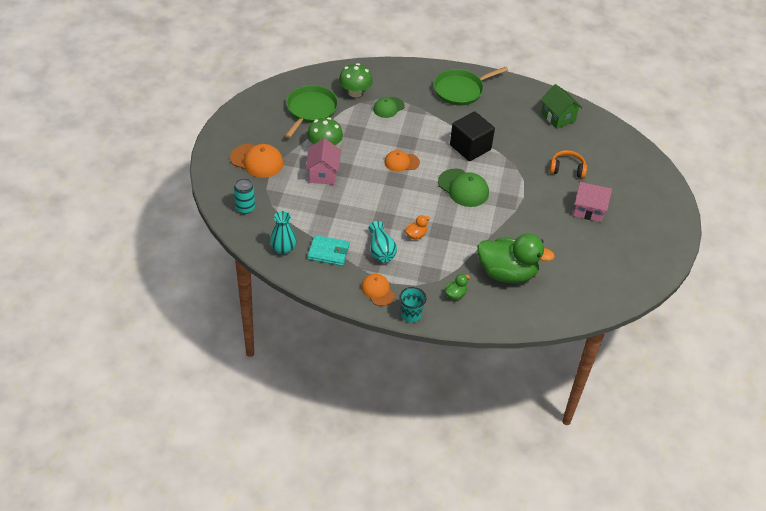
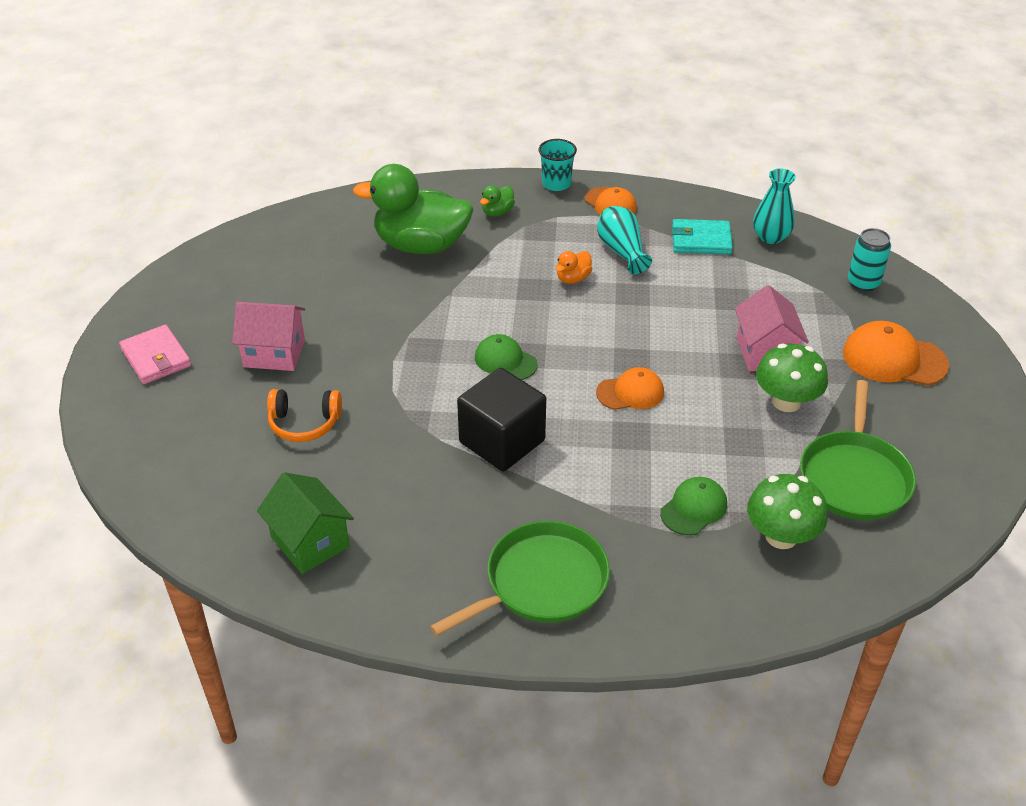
camera: 175 degrees right, 5 degrees down
(463, 188) = (505, 361): green cap -> green cap, size x0.65
(653, 216) = (156, 357): none -> pink wallet

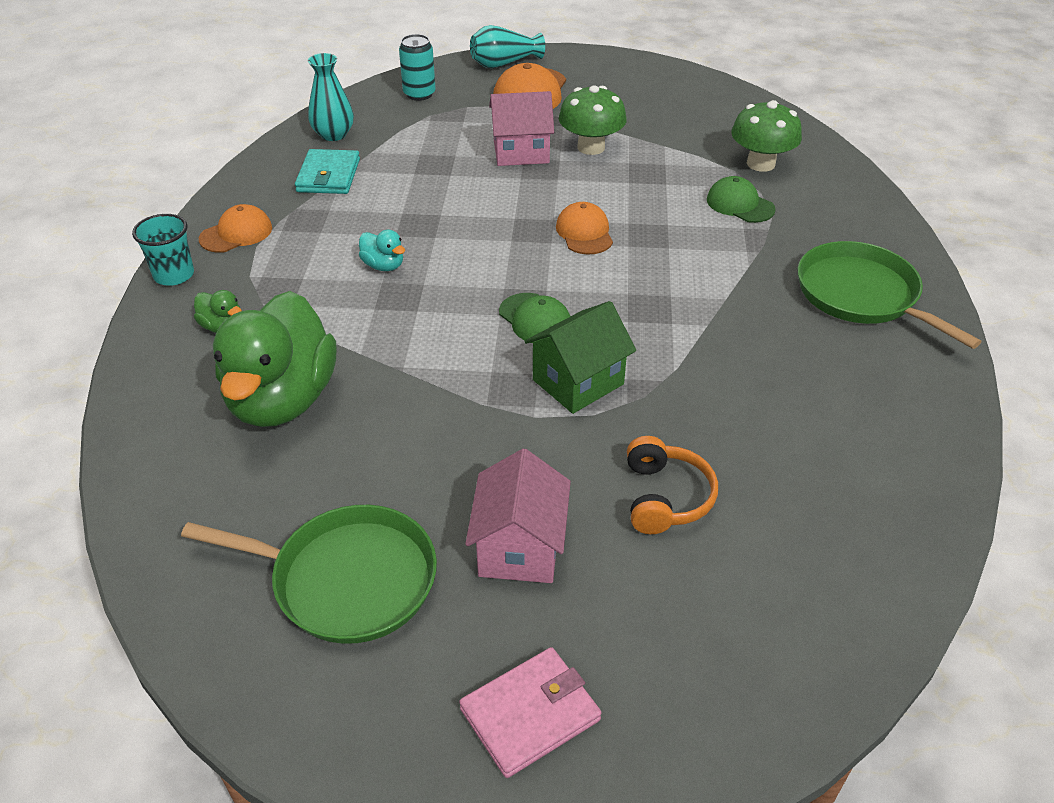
camera: 90 degrees left, 0 degrees up
(310, 542) = (868, 472): green house -> green house (578, 382)
(502, 441) = (671, 321): black cube -> none
(505, 361) = (535, 319): green cap -> green cap turned 75 degrees counterclockwise
(573, 278) = (383, 266): orange duck -> turquoise duck
(622, 251) = (337, 229): turquoise vase -> turquoise vase (504, 63)
(854, 477) = (682, 124): green pan -> green pan (347, 579)

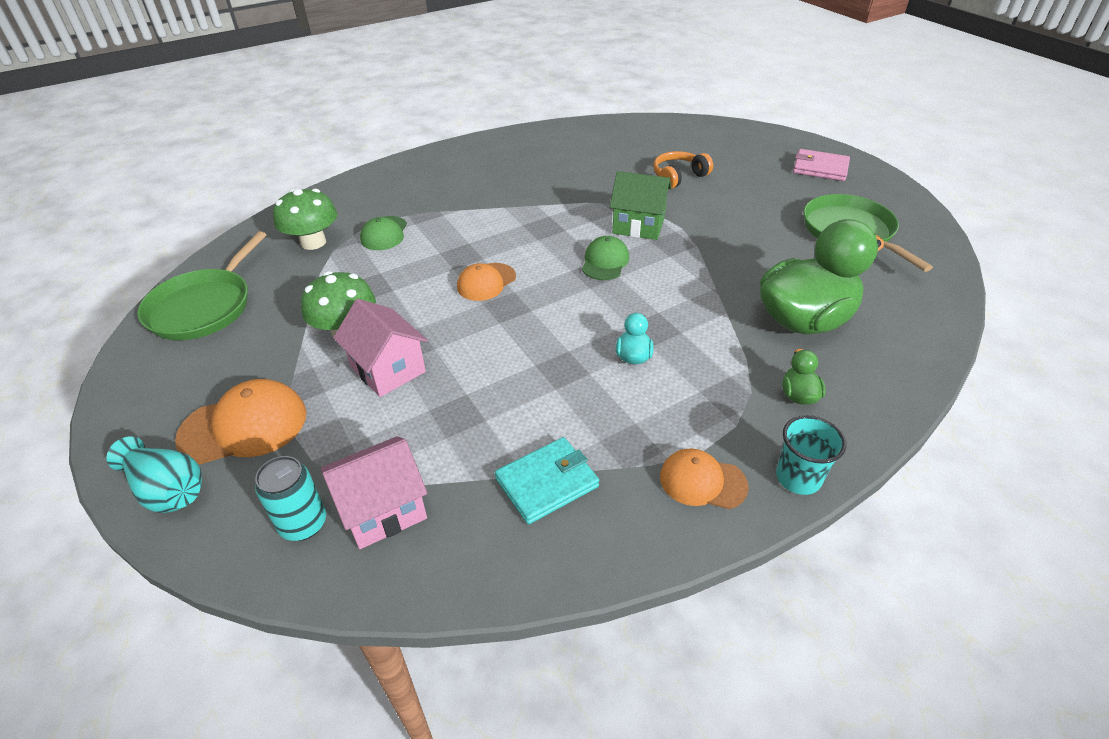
camera: 125 degrees left, 0 degrees up
(333, 134) = (462, 541): turquoise vase -> none
(519, 547) = (761, 199): pink house -> pink house (383, 510)
(862, 295) = (453, 170): green pan -> green pan (204, 307)

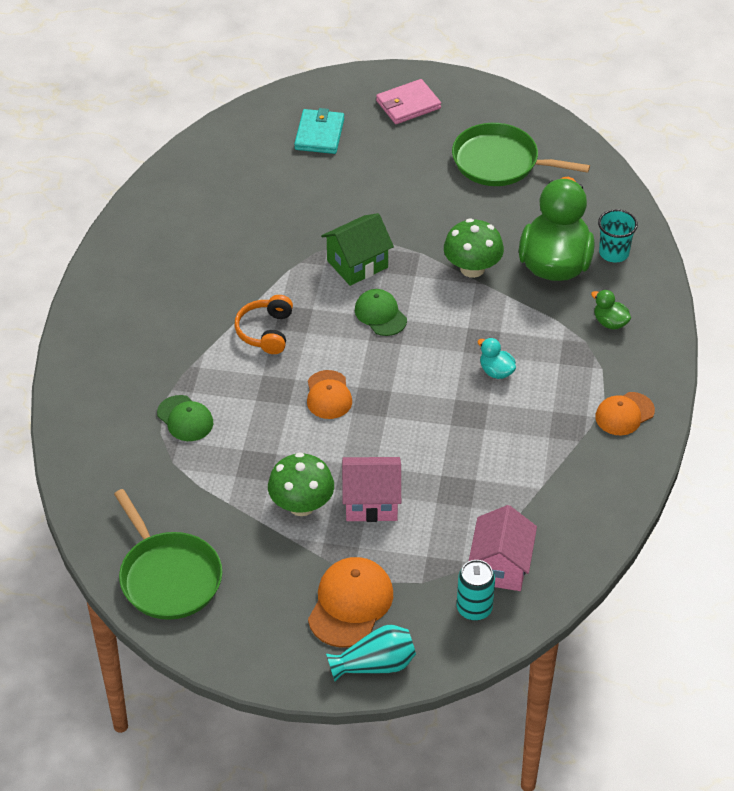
camera: 50 degrees left, 5 degrees up
(313, 242) = (144, 470): green mushroom -> green mushroom (472, 268)
(547, 483) = (556, 481): turquoise wallet -> turquoise wallet (319, 134)
(678, 177) = (319, 191): orange headphones -> orange headphones (266, 331)
(798, 478) = (662, 373): turquoise cup -> turquoise cup (614, 253)

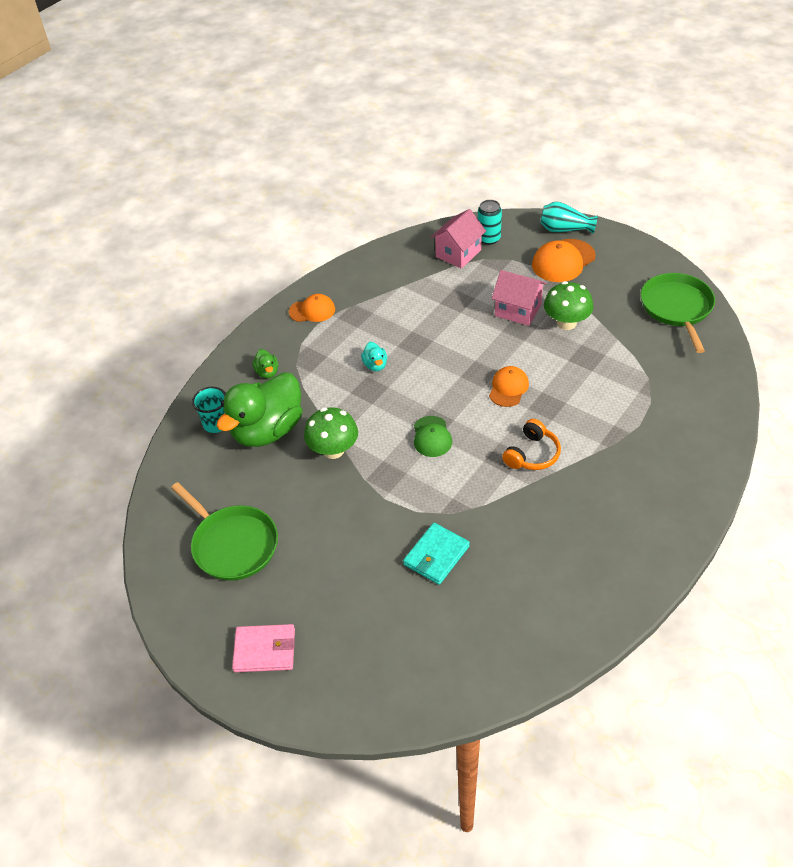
camera: 150 degrees left, 0 degrees up
(185, 419) = (627, 406): green cap -> none
(319, 134) = (375, 648): turquoise wallet -> turquoise wallet (436, 555)
(357, 264) = (423, 488): green house -> none

